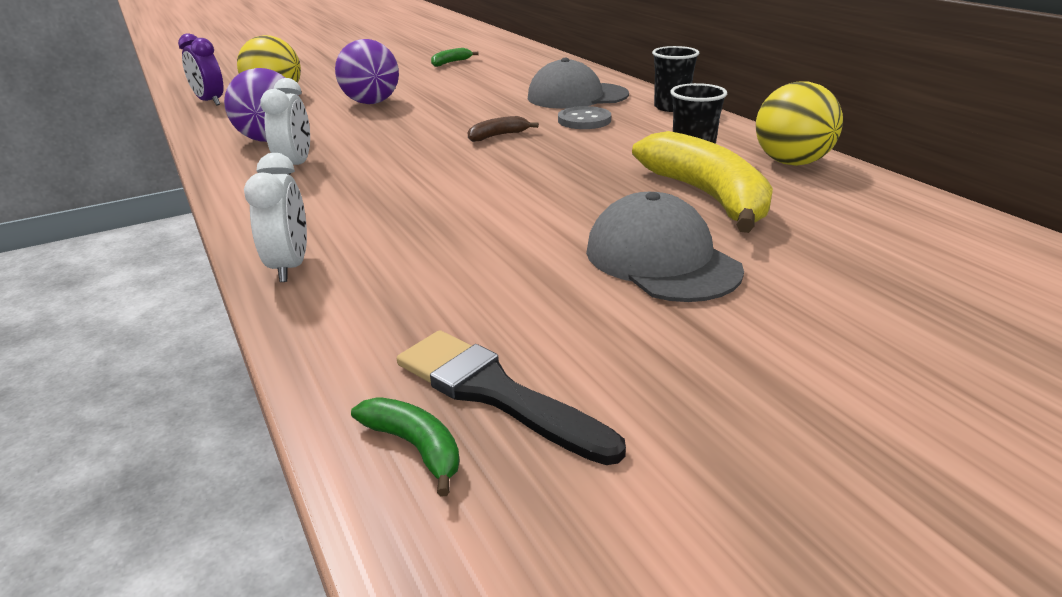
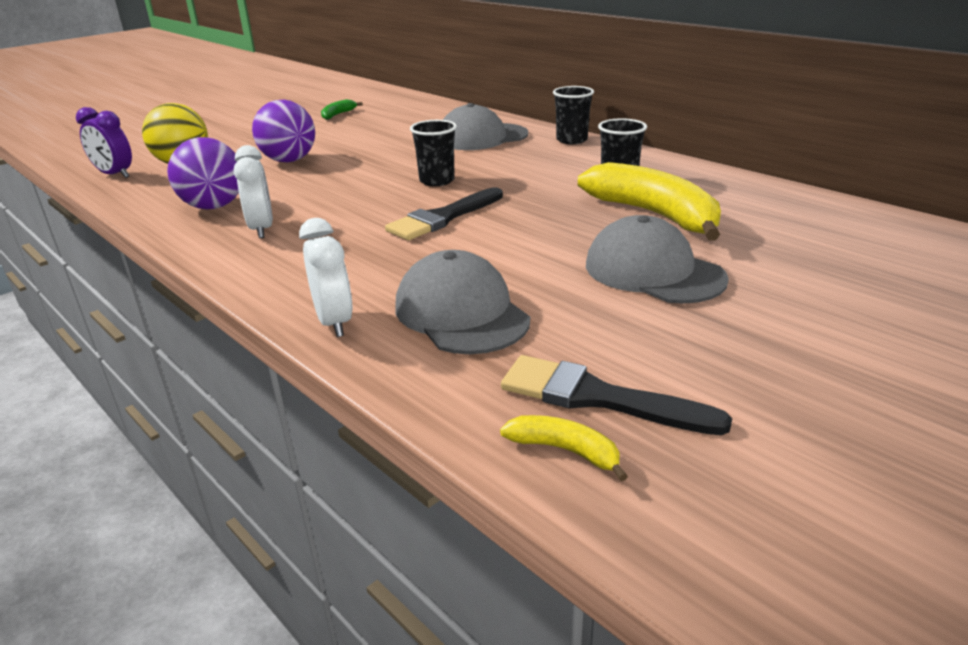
camera: 15 degrees left, 0 degrees up
(415, 447) = (565, 451): green banana -> yellow banana
(420, 275) = (461, 313): none -> grey cap
(476, 174) = (443, 218): none -> black brush
(498, 136) = (437, 181): brown banana -> black cup
(584, 120) = (504, 159): grey button -> none
(791, 162) = (701, 179): yellow ball -> none

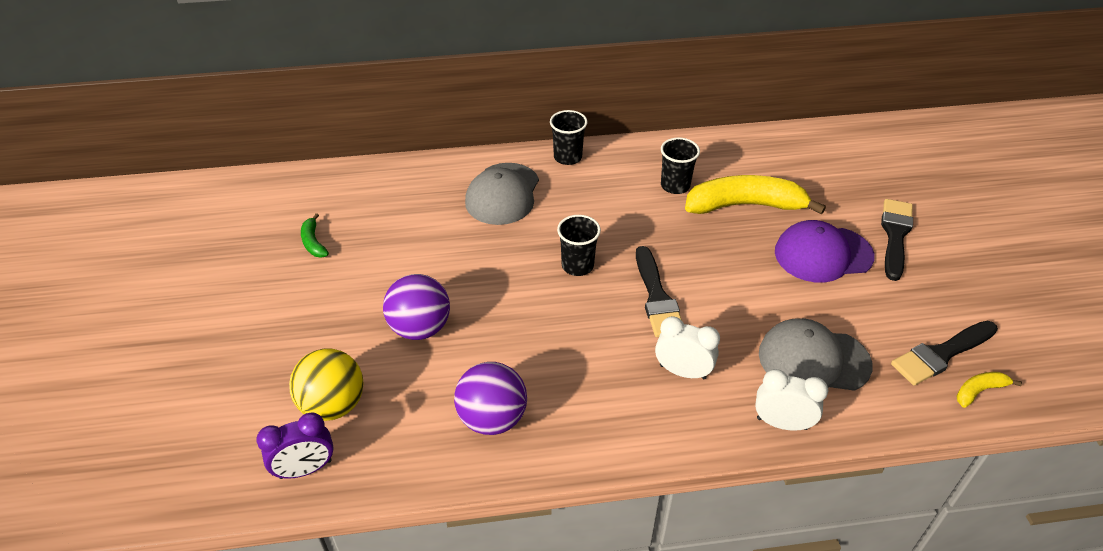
camera: 55 degrees left, 15 degrees up
(262, 229) = (580, 404): white clock -> white clock (682, 372)
(653, 271) = (823, 254): grey cap -> purple cap
(781, 304) = (895, 235): none -> black brush

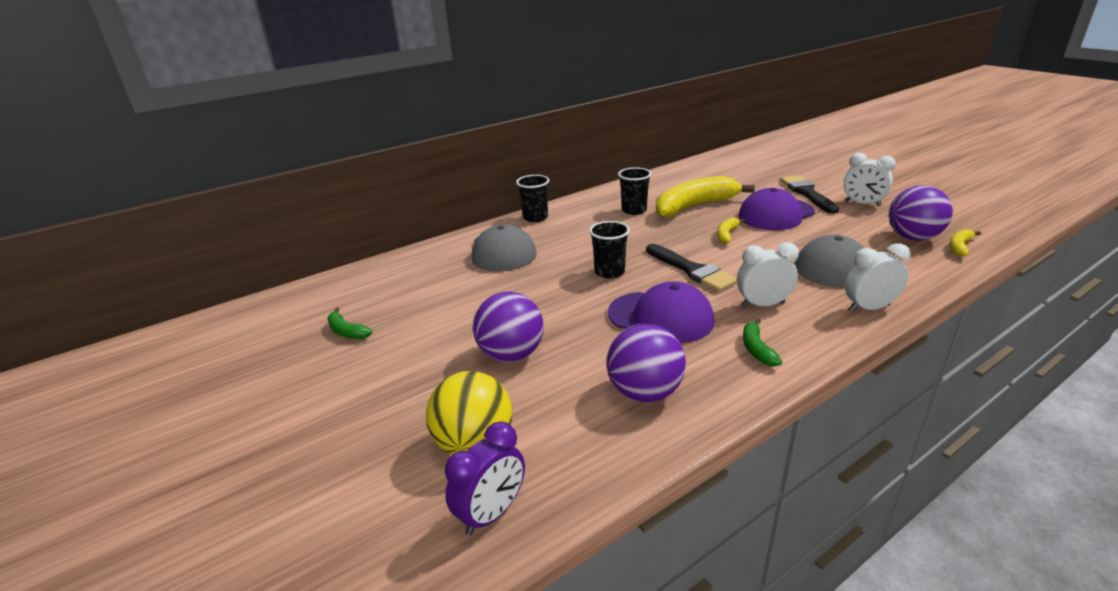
camera: 25 degrees left, 15 degrees down
(576, 343) = (661, 317): none -> purple cap
(626, 419) = (757, 349): none -> green banana
(739, 263) = (727, 235): none -> yellow banana
(941, 354) = (913, 237): black brush -> purple ball
(943, 279) = (862, 204): none -> white clock

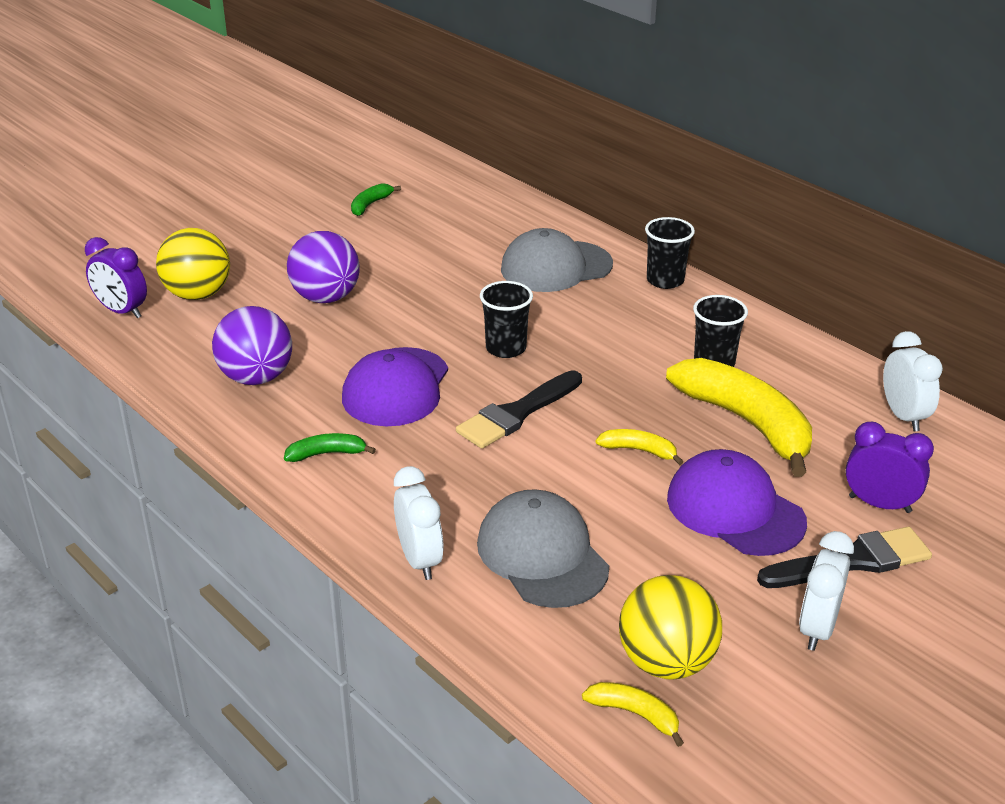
camera: 80 degrees right, 5 degrees up
(759, 184) = (879, 504): none -> purple clock
(763, 305) = (426, 467): white clock -> white clock (903, 416)
(913, 237) = (666, 662): purple ball -> yellow ball

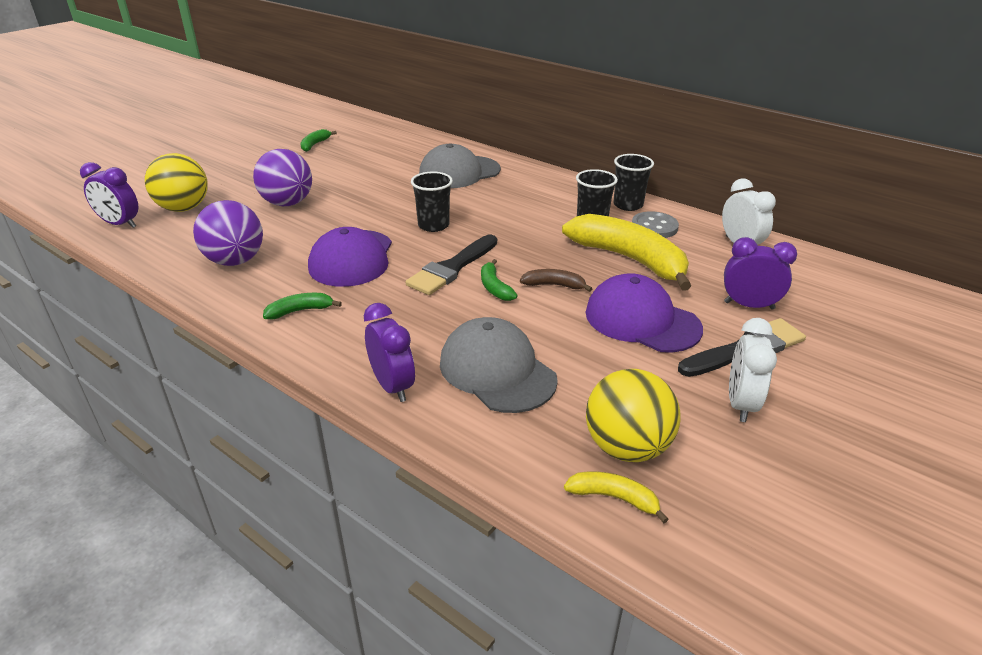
camera: 10 degrees left, 0 degrees up
(419, 560) = (392, 386): white clock -> purple clock
(564, 446) = (495, 287): none -> green banana
(639, 450) = (554, 285): yellow banana -> brown banana
(665, 280) = (540, 175): black cup -> black cup (628, 205)
(796, 377) = (654, 227): none -> grey button

